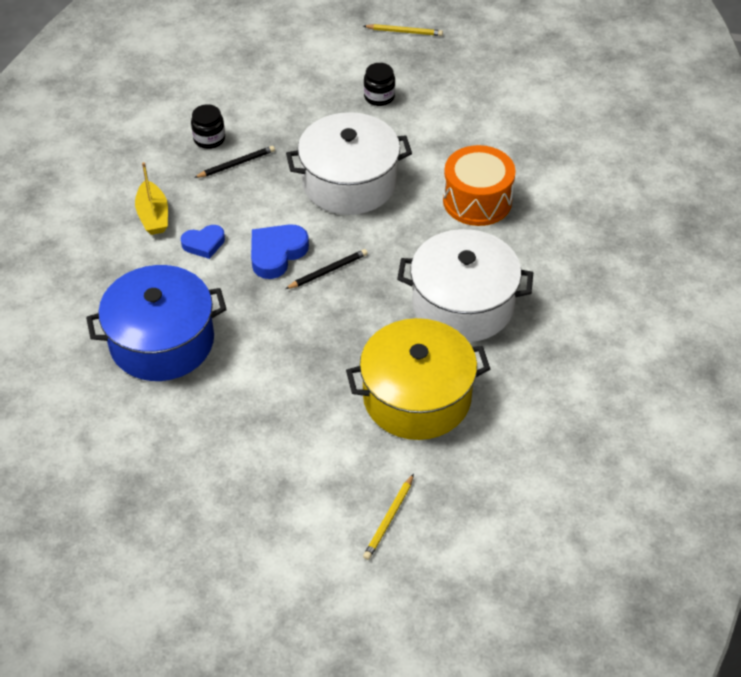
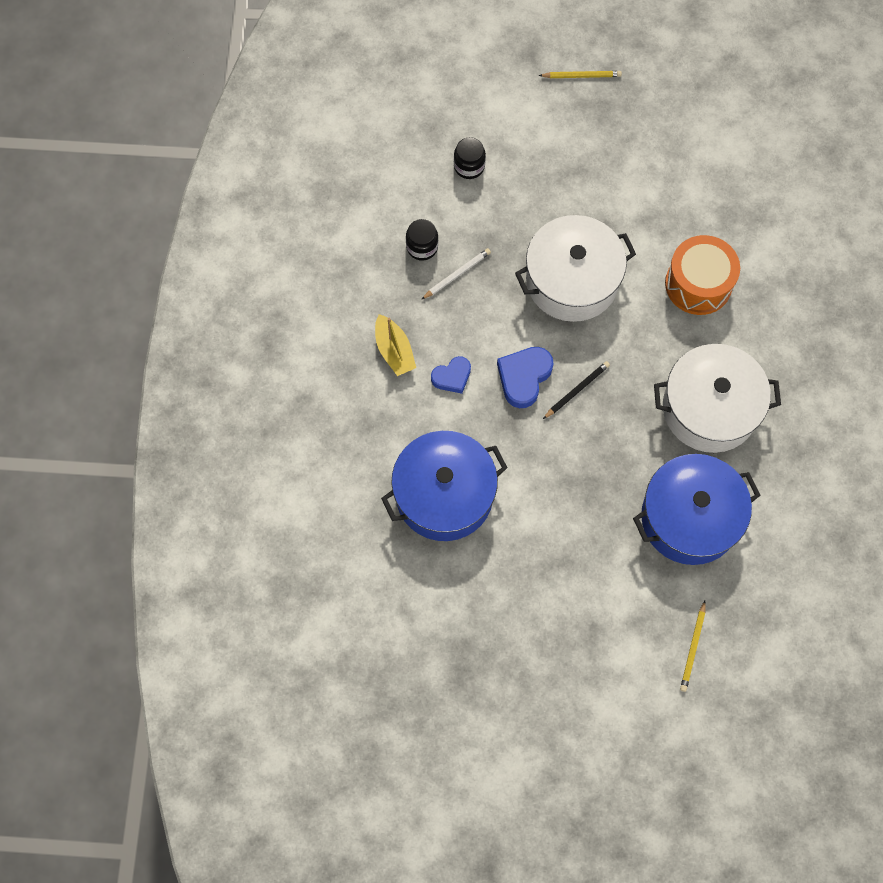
camera: 10 degrees left, 20 degrees up
(236, 164) = (457, 275): black pencil -> white pencil
(379, 97) = (576, 167): black jar -> black jar (469, 166)
(417, 397) = (689, 518): yellow pot -> blue pot

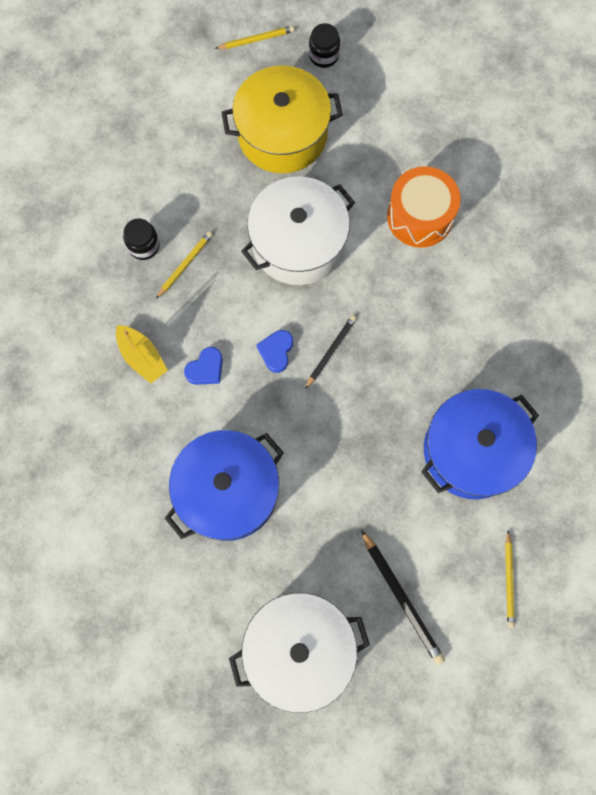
camera: 15 degrees left, 5 degrees up
(457, 275) = (185, 265): white pencil -> yellow pencil
(469, 166) = (170, 154): black jar -> black jar (324, 55)
(524, 377) = (276, 351): blue heart -> blue heart, size x0.66
(583, 173) = (282, 134): none -> yellow pot
(584, 636) = (401, 598): none -> black pencil
(709, 408) = (462, 336): white pot -> white pot (299, 649)

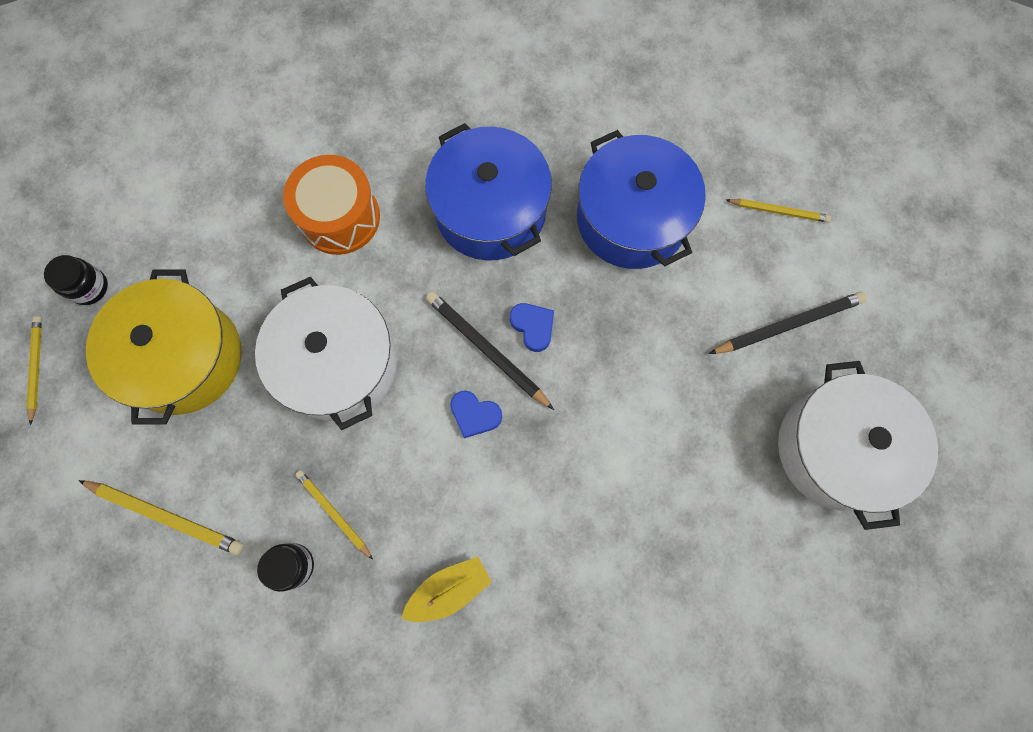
camera: 80 degrees left, 0 degrees up
(165, 153) = (166, 516): none -> yellow pencil
(206, 369) = (480, 507): blue heart -> blue heart (533, 327)
(228, 490) = (641, 503): blue pot -> blue pot (490, 211)
(331, 351) = (487, 350): black pencil -> black pencil, size x1.56

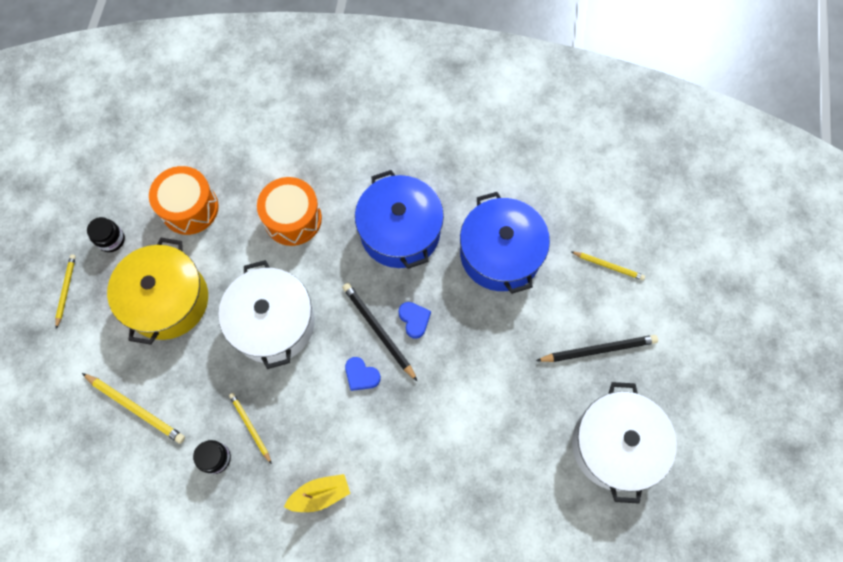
camera: 10 degrees right, 5 degrees down
(192, 225) = (189, 208): none -> orange drum

